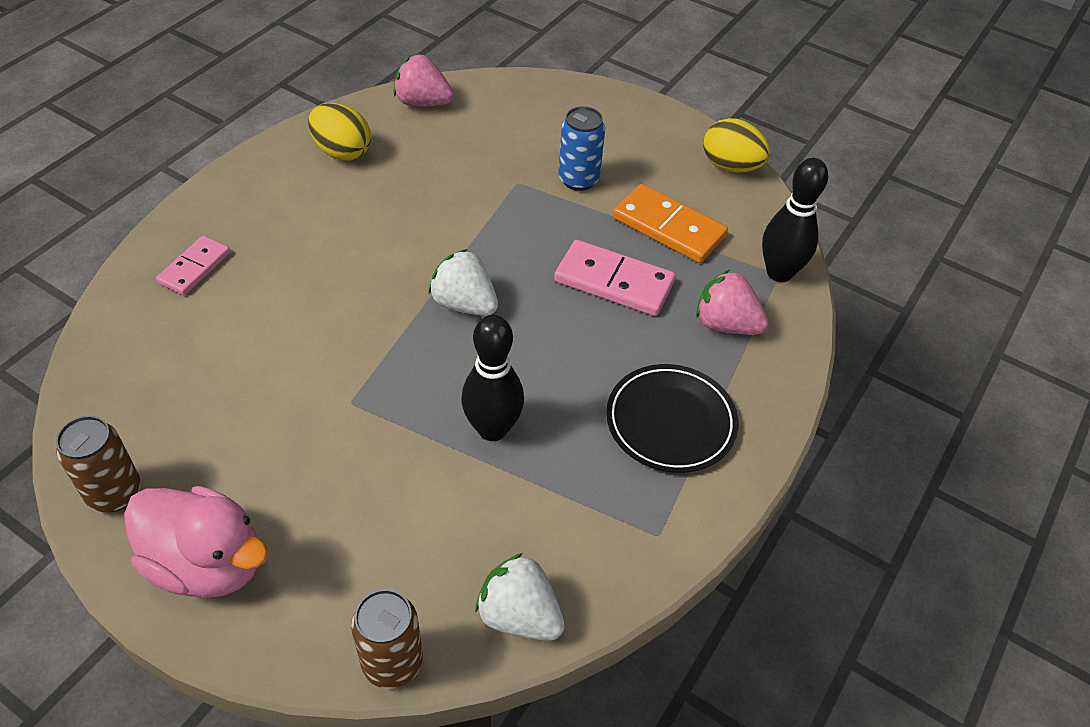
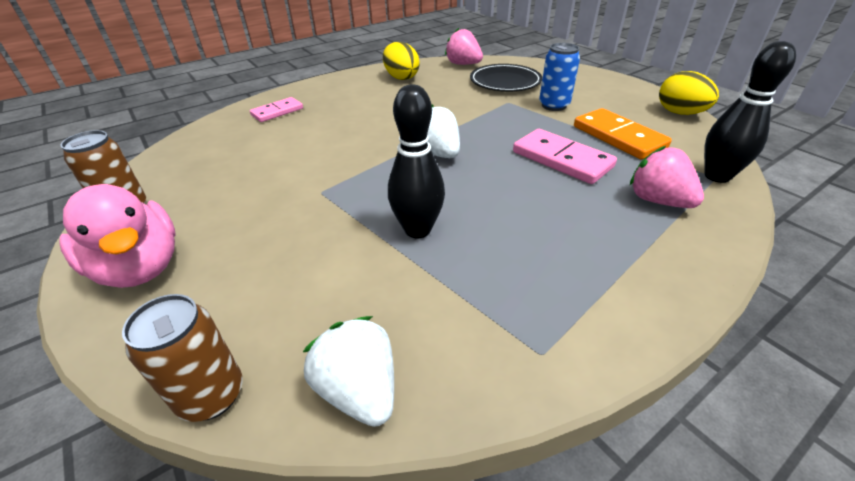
camera: 25 degrees right, 10 degrees down
(670, 422) = (584, 259): black plate -> black plate (505, 82)

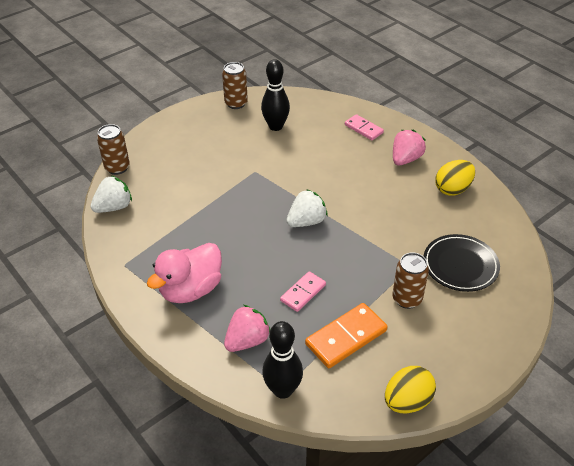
camera: 85 degrees right, 5 degrees up
(140, 267) = (190, 125): pink duck -> pink duck (191, 289)
(417, 230) = (216, 217): black bowling pin -> black bowling pin (275, 126)
(463, 64) = (503, 233): pink strawberry -> pink strawberry (405, 159)
(553, 105) = (407, 299): blue can -> brown can
(562, 159) = (303, 293): pink domino -> pink domino, size x0.63

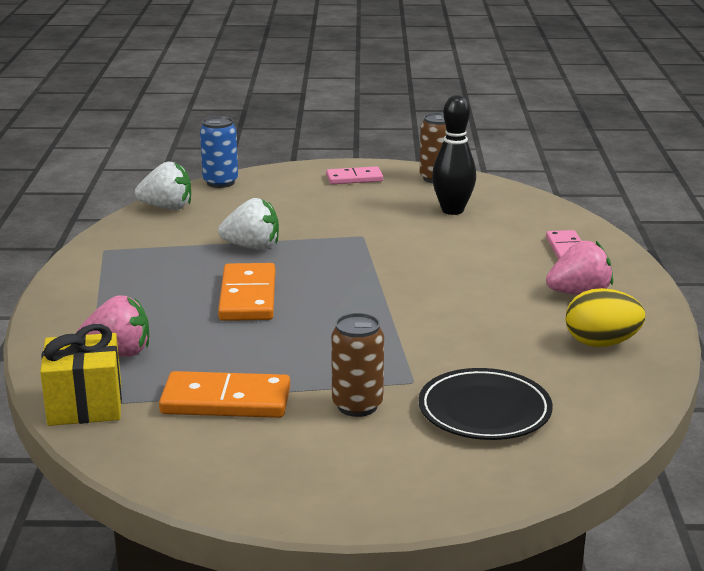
camera: 40 degrees right, 20 degrees down
(117, 168) = (220, 182): brown can -> blue can
(191, 289) = (133, 292): pink duck -> none
(258, 254) = (248, 297): none -> orange domino
(283, 390) = (85, 405): black bowling pin -> yellow gift
(303, 293) = (243, 346): pink domino -> pink domino (354, 178)
(306, 221) = (350, 294): white strawberry -> white strawberry (252, 247)
(407, 401) = (199, 485): yellow egg -> none

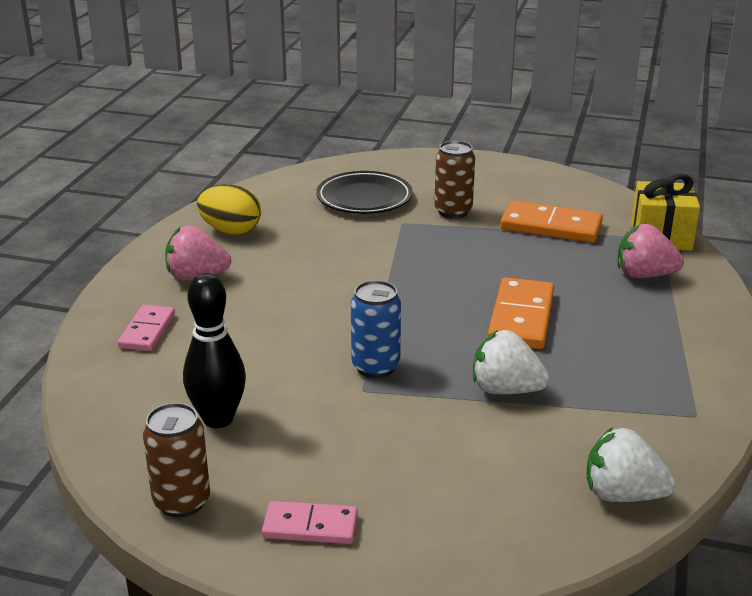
camera: 165 degrees left, 5 degrees up
(220, 182) = (536, 555): blue can -> blue can (375, 367)

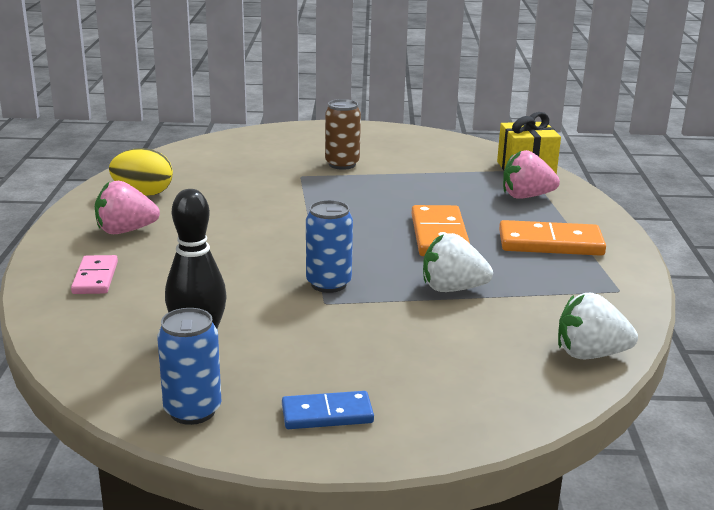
camera: 15 degrees left, 5 degrees down
(182, 502) = (192, 411): brown can -> blue can
(310, 526) = (327, 414): pink domino -> blue domino
(364, 198) = (257, 160): black plate -> none
(551, 226) = (431, 169): orange domino -> orange domino (550, 243)

